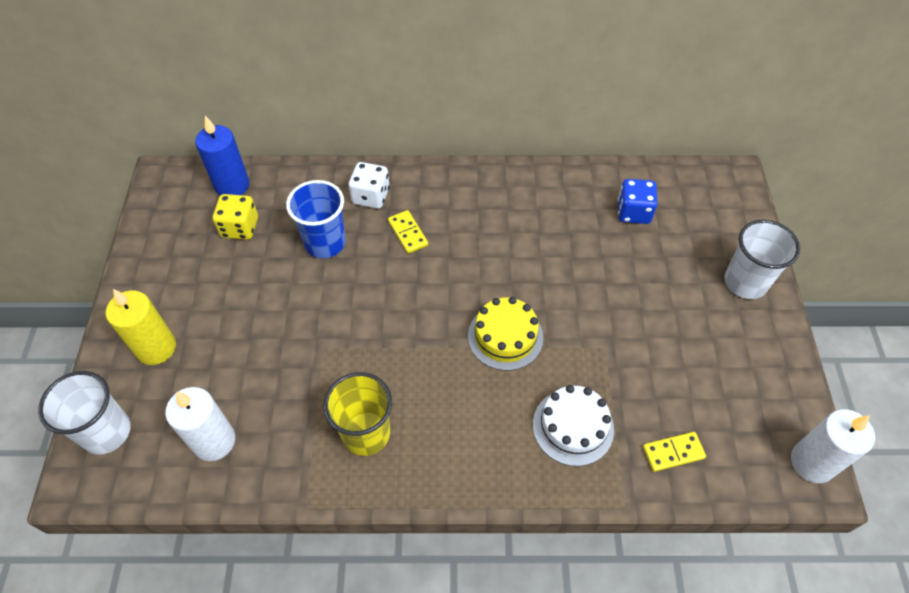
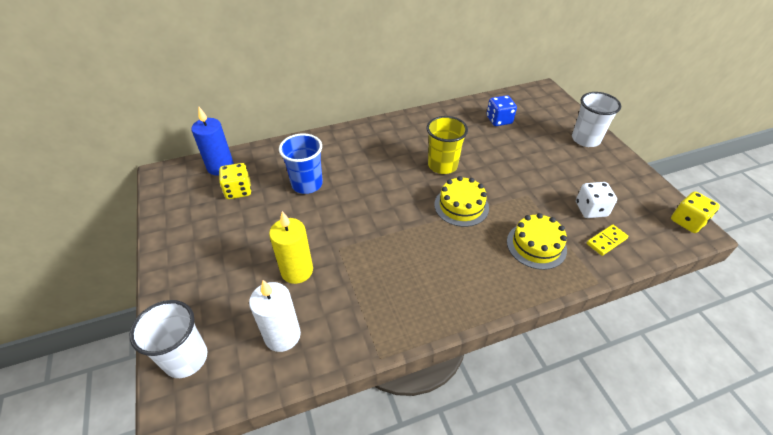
camera: 20 degrees left, 10 degrees down
(156, 348) = (204, 285): yellow candle -> yellow candle (297, 271)
(366, 433) = (398, 293): yellow cup -> yellow cup (442, 165)
(371, 196) = (326, 150): white dice -> white dice (591, 209)
(408, 233) = (363, 164): yellow domino -> none
(573, 427) = (536, 245): white cake -> yellow cake
(812, 462) = (687, 221): white candle -> yellow dice

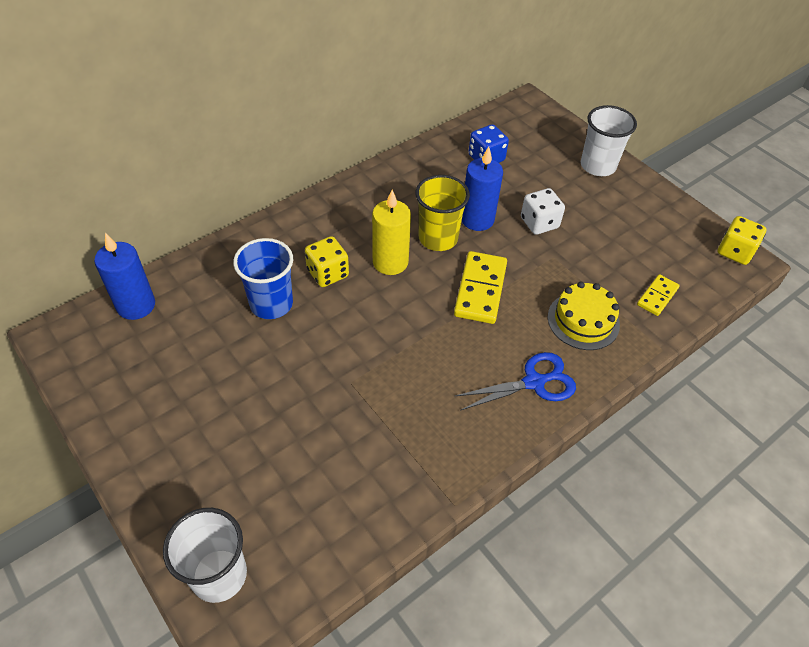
camera: 20 degrees left, 5 degrees up
(238, 190) = (179, 334): yellow dice -> yellow dice (327, 273)
(282, 335) = (328, 512): white candle -> none
(297, 271) = (310, 426): yellow candle -> yellow candle (390, 262)
(461, 206) = (480, 290): yellow cake -> yellow domino
(477, 158) = (477, 219): none -> blue candle
(479, 282) = (534, 382): none -> blue scissors
(591, 209) = (630, 260): white dice -> white dice (539, 223)

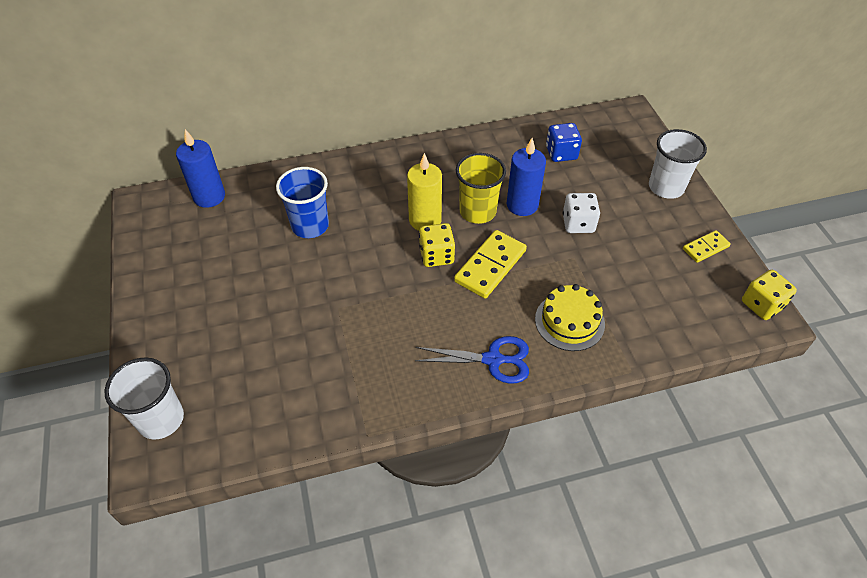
camera: 25 degrees right, 0 degrees up
(327, 273) = (368, 214): yellow dice -> yellow dice (436, 255)
(657, 296) = (655, 322): yellow domino -> yellow domino (705, 248)

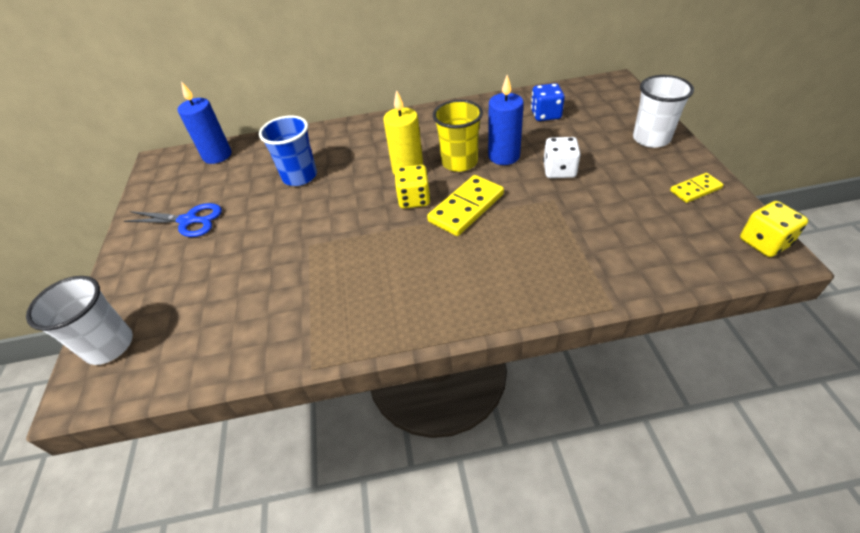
camera: 10 degrees right, 5 degrees down
(493, 360) = (458, 294): blue scissors -> blue scissors (188, 221)
(569, 321) = (545, 258): yellow cake -> none

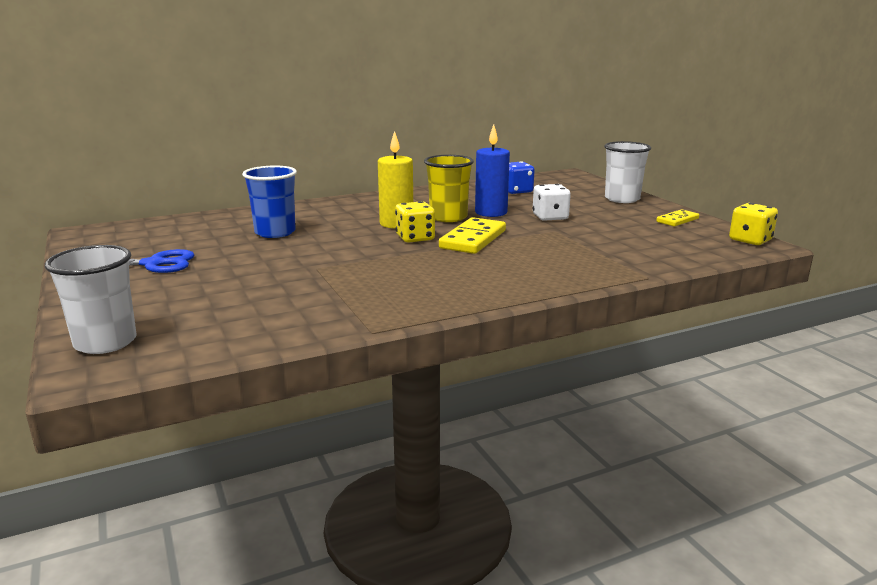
camera: 20 degrees left, 25 degrees down
(217, 155) = (161, 226): blue candle -> none

